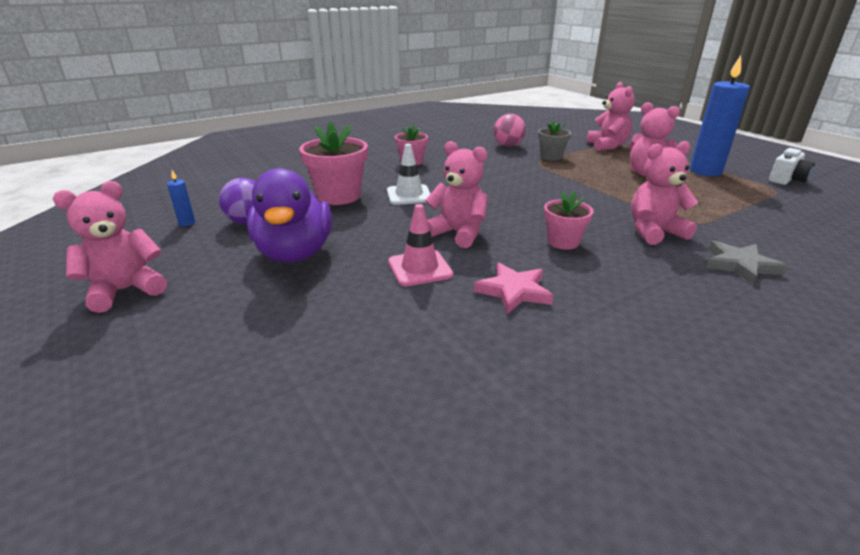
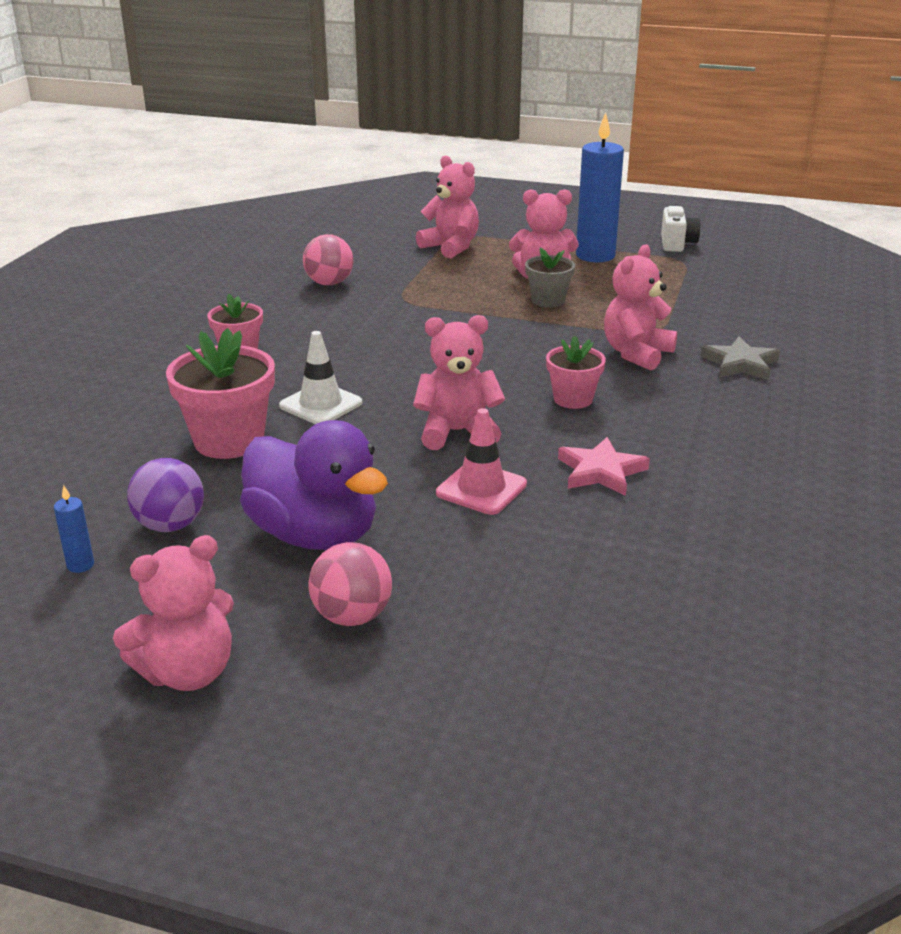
camera: 40 degrees left, 0 degrees up
(126, 290) = (188, 672): pink teddy bear -> pink teddy bear turned 135 degrees counterclockwise
(234, 303) = (352, 616): none -> pink ball
(551, 157) = (408, 285): grey flower pot -> grey flower pot (548, 300)

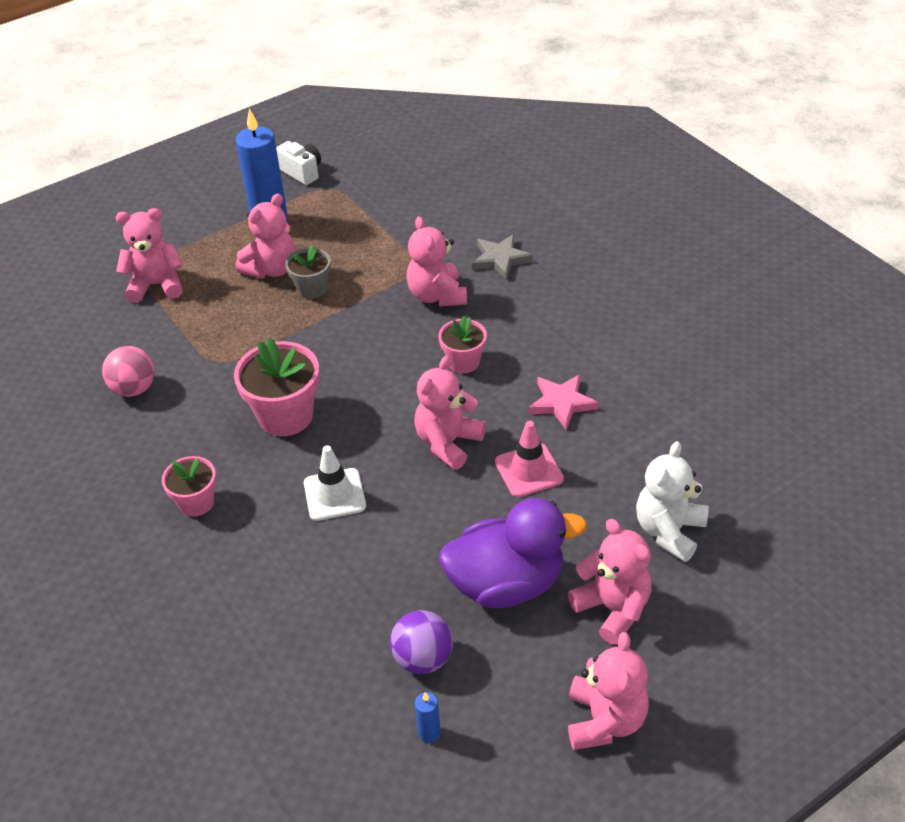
camera: 50 degrees left, 15 degrees up
(229, 441) = (335, 573): pink flower pot -> pink flower pot (285, 416)
(352, 616) = (612, 608): pink ball -> pink teddy bear
(511, 612) = (669, 531): none -> white teddy bear

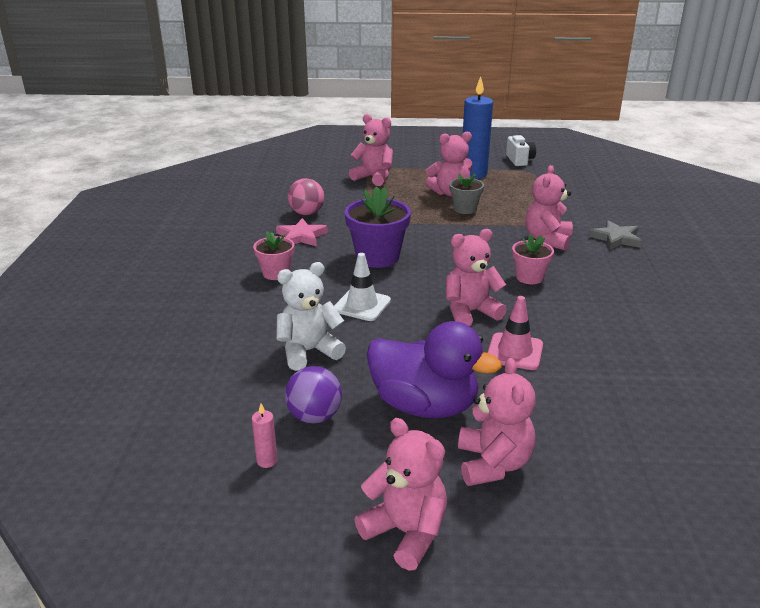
camera: 35 degrees right, 15 degrees down
(285, 416) = (377, 257): pink flower pot -> purple flower pot
(429, 733) = (267, 461): blue candle -> pink candle
(561, 403) = (583, 327): pink star -> pink star (301, 236)
(605, 720) = (406, 532): pink teddy bear -> pink teddy bear turned 90 degrees counterclockwise
(669, 531) = (597, 440): white teddy bear -> white teddy bear (309, 351)

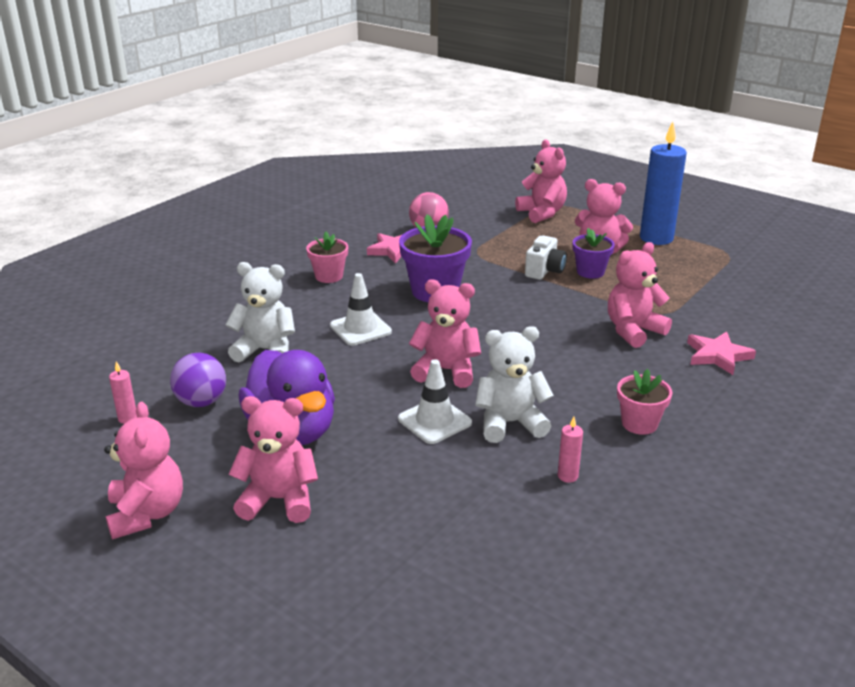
camera: 35 degrees right, 0 degrees up
(465, 209) = (590, 272): grey flower pot -> purple flower pot
(493, 464) = (279, 500): pink teddy bear -> pink teddy bear turned 120 degrees counterclockwise
(514, 352) = (434, 421): pink traffic cone -> white traffic cone
(519, 160) = (735, 238): white camera -> white camera (544, 271)
(529, 277) = (554, 360): pink flower pot -> pink flower pot (639, 423)
(564, 332) = (510, 423): none -> white teddy bear
(616, 238) = (717, 355): grey star -> pink star
(648, 352) = (567, 476): none -> pink candle

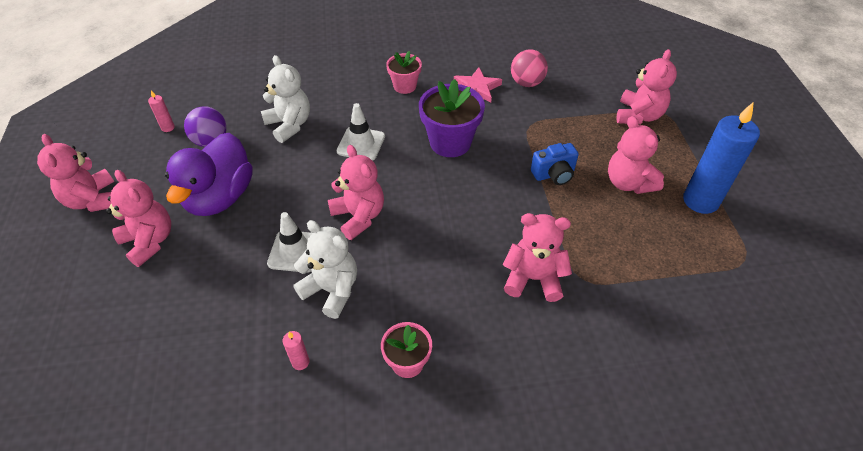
camera: 45 degrees right, 20 degrees up
(147, 514) = (93, 200): pink teddy bear -> pink teddy bear turned 120 degrees clockwise
(544, 271) = (554, 174): white camera -> blue camera
(590, 272) = (588, 199): purple flower pot -> none
(717, 355) = (562, 353): pink star -> none

